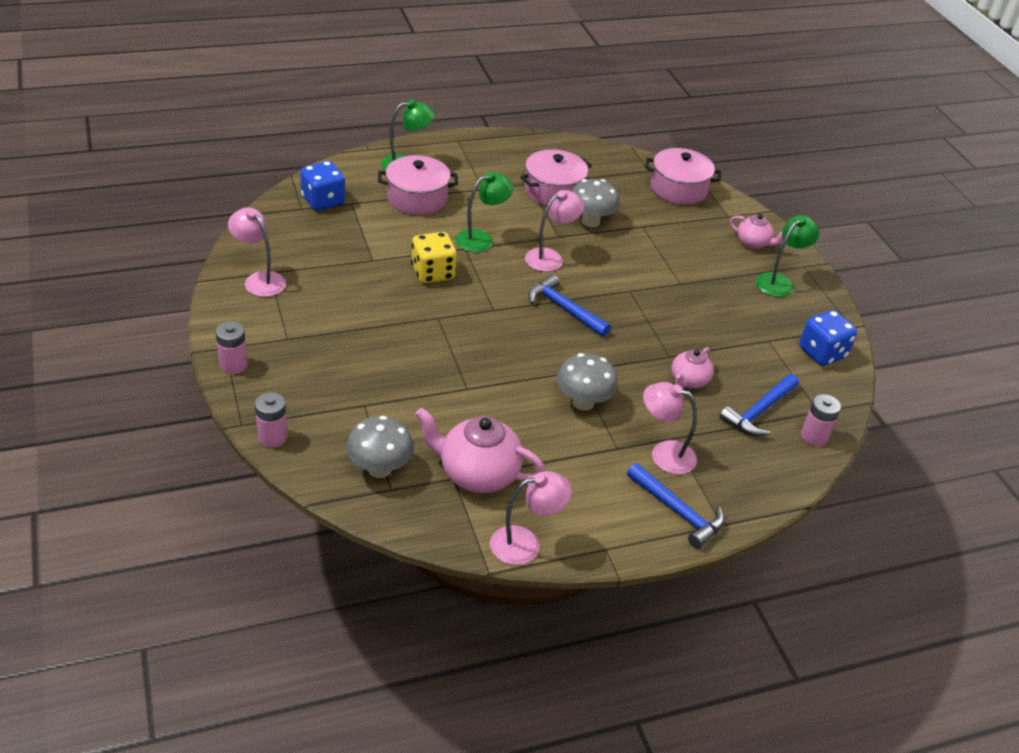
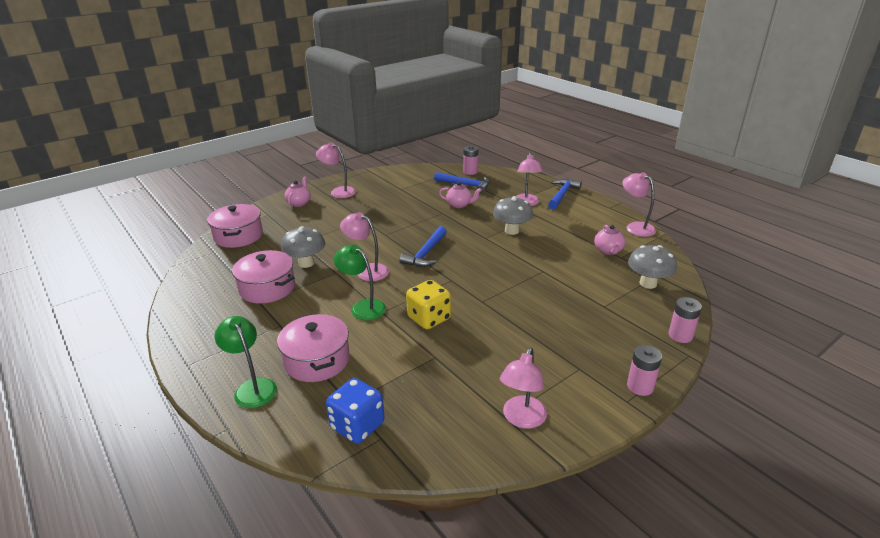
camera: 105 degrees left, 10 degrees down
(477, 474) = (608, 250): pink teapot -> pink teapot, size x0.57
(779, 281) = (338, 191): green lamp -> pink lamp
(822, 353) = (400, 175): blue dice -> none

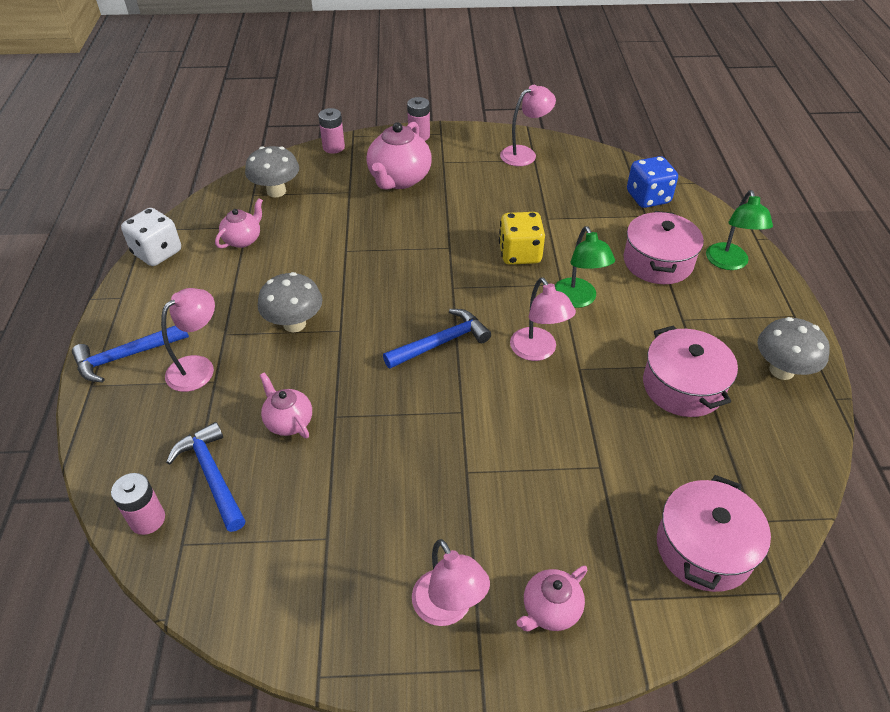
camera: 145 degrees left, 15 degrees up
(306, 263) = (612, 409): grey mushroom -> grey mushroom (781, 370)
(587, 333) = (399, 179): none -> pink teapot
(635, 227) = (157, 253): pink lamp -> white dice

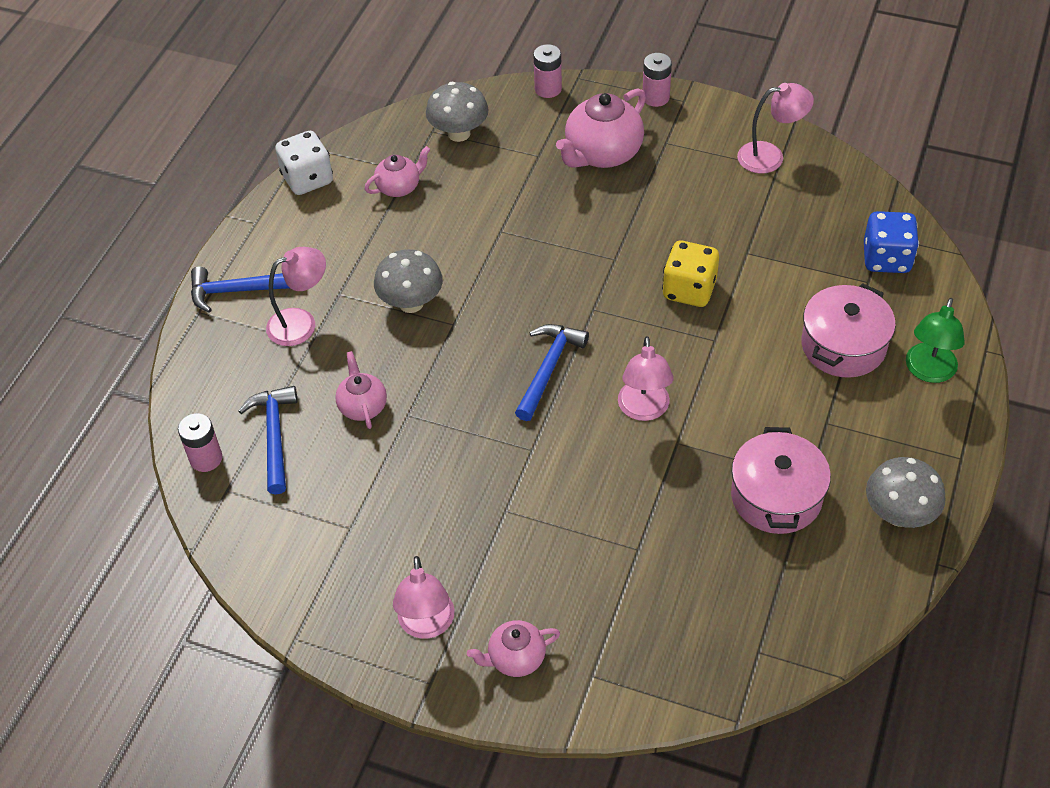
camera: 25 degrees right, 5 degrees up
(440, 343) = (548, 369): blue hammer -> blue hammer turned 60 degrees counterclockwise
(578, 300) = (722, 364): green lamp -> none
(704, 548) = (691, 658): pink pot -> none

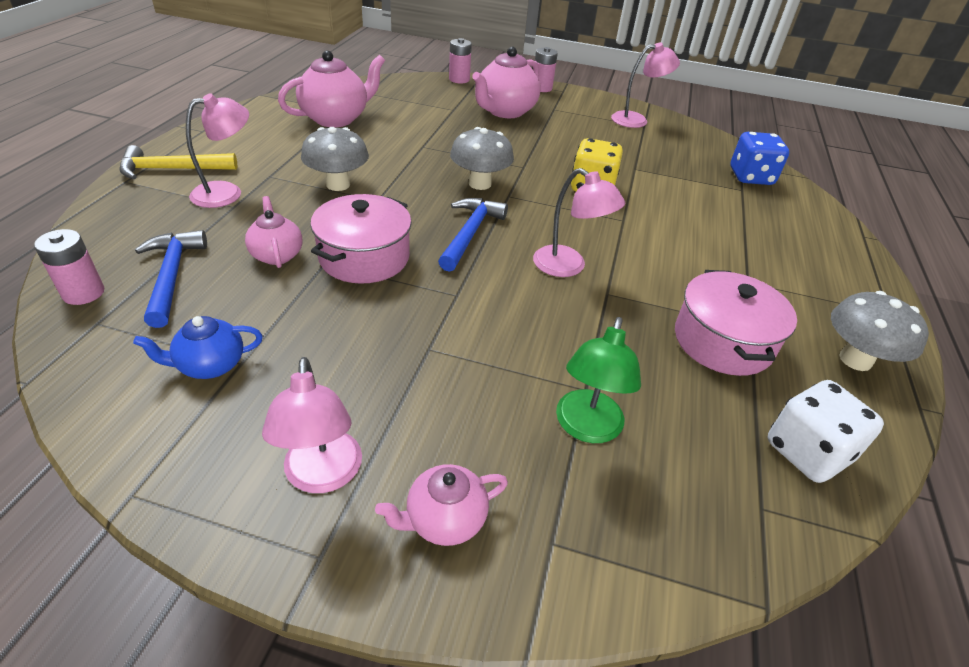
camera: 10 degrees left, 10 degrees down
(240, 291) = (172, 169): blue hammer -> yellow hammer
(307, 179) = (257, 110): white dice -> white dice (806, 452)
(327, 531) = (210, 365): none -> blue teapot
(399, 187) = (336, 118): pink teapot -> pink teapot, size x1.75
(459, 133) = (388, 95): grey mushroom -> grey mushroom (480, 184)
(644, 410) = (568, 267): pink lamp -> pink lamp turned 45 degrees counterclockwise
(843, 345) = (739, 228): pink pot -> pink pot (364, 257)
(928, 371) = (823, 248): green lamp -> green lamp (586, 428)

